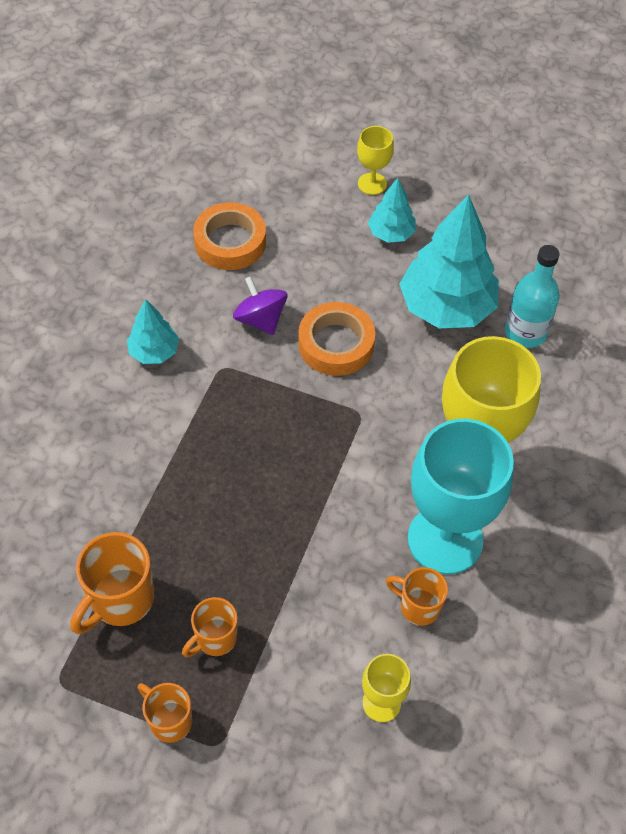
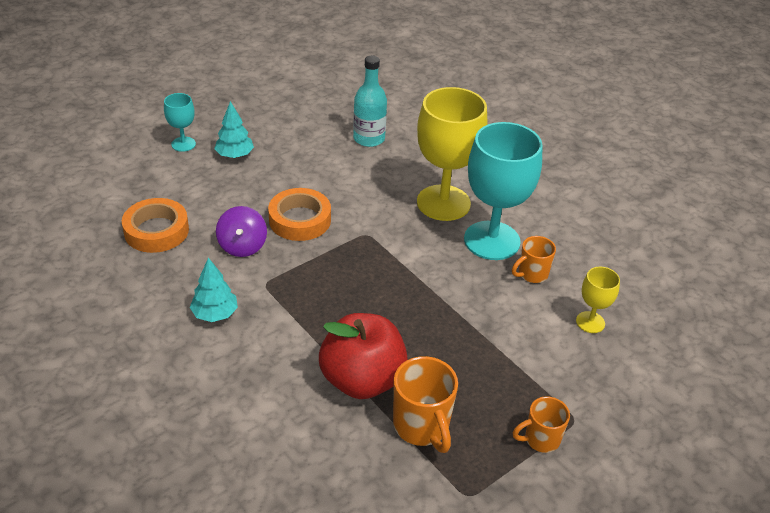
camera: 60 degrees left, 15 degrees down
(149, 518) = (362, 380): none -> red apple
(215, 639) = (490, 385): orange mug -> none
(260, 319) = (242, 246): purple spinning top -> purple spinning top turned 90 degrees counterclockwise
(372, 184) = (183, 144): yellow goblet -> turquoise goblet
(446, 307) = (319, 160): turquoise tree -> none

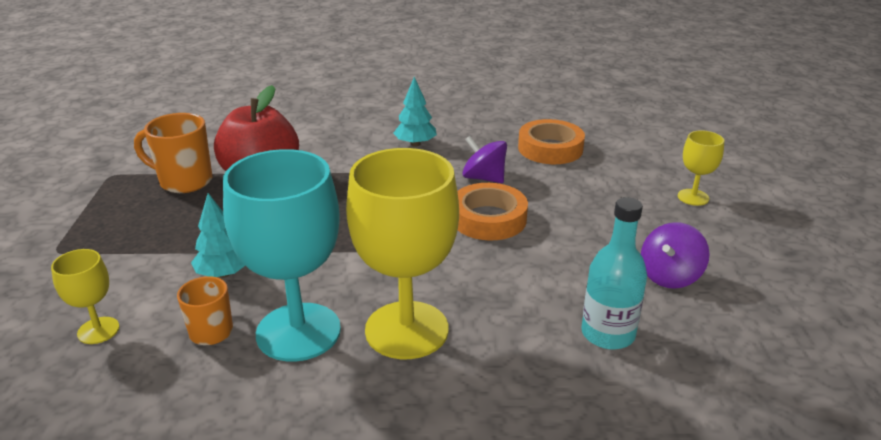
camera: 130 degrees right, 10 degrees down
(183, 144) = (693, 197): turquoise goblet -> yellow goblet
(235, 155) = (646, 220): turquoise tree -> turquoise tree (224, 273)
(293, 132) = (669, 276): none -> purple spinning top
(540, 439) = (79, 224): orange mug -> none

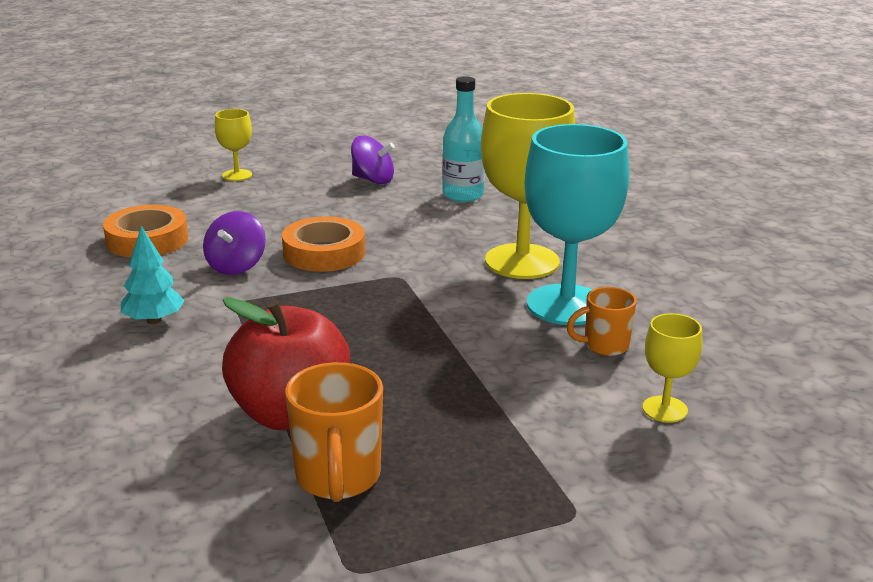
camera: 110 degrees left, 5 degrees down
(224, 273) = (520, 369): turquoise tree -> none

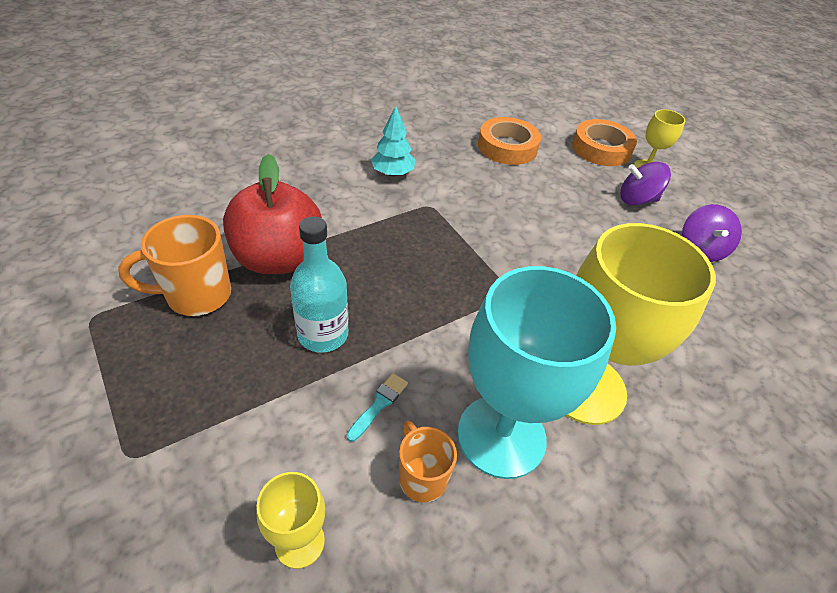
camera: 75 degrees right, 20 degrees up
(236, 266) = (486, 195): purple spinning top -> purple spinning top (637, 200)
(324, 253) = (531, 239): orange tape -> orange tape (601, 149)
(463, 195) = (716, 322): turquoise bottle -> turquoise bottle (323, 334)
(526, 360) = (379, 404): none -> turquoise brush

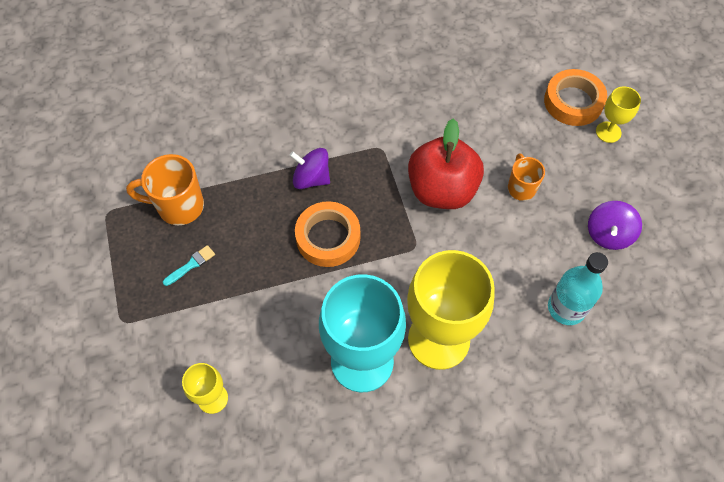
camera: 20 degrees right, 15 degrees up
(278, 258) = (243, 183): red apple -> red apple (442, 190)
(323, 334) = (261, 257): turquoise bottle -> turquoise bottle (566, 308)
(379, 404) = (285, 320): turquoise brush -> turquoise brush (191, 265)
(392, 173) = (359, 106): turquoise tree -> none
(422, 477) = (298, 376): orange mug -> orange mug (521, 188)
(507, 147) = (478, 88): orange tape -> orange tape (328, 237)
(637, 200) = (577, 170): purple spinning top -> purple spinning top (311, 178)

